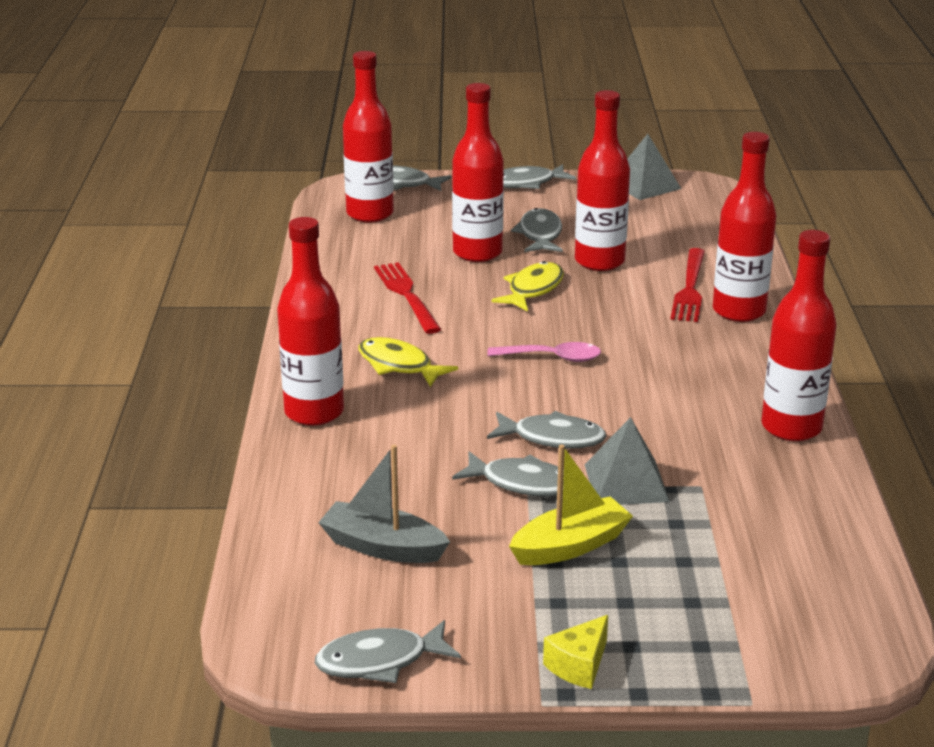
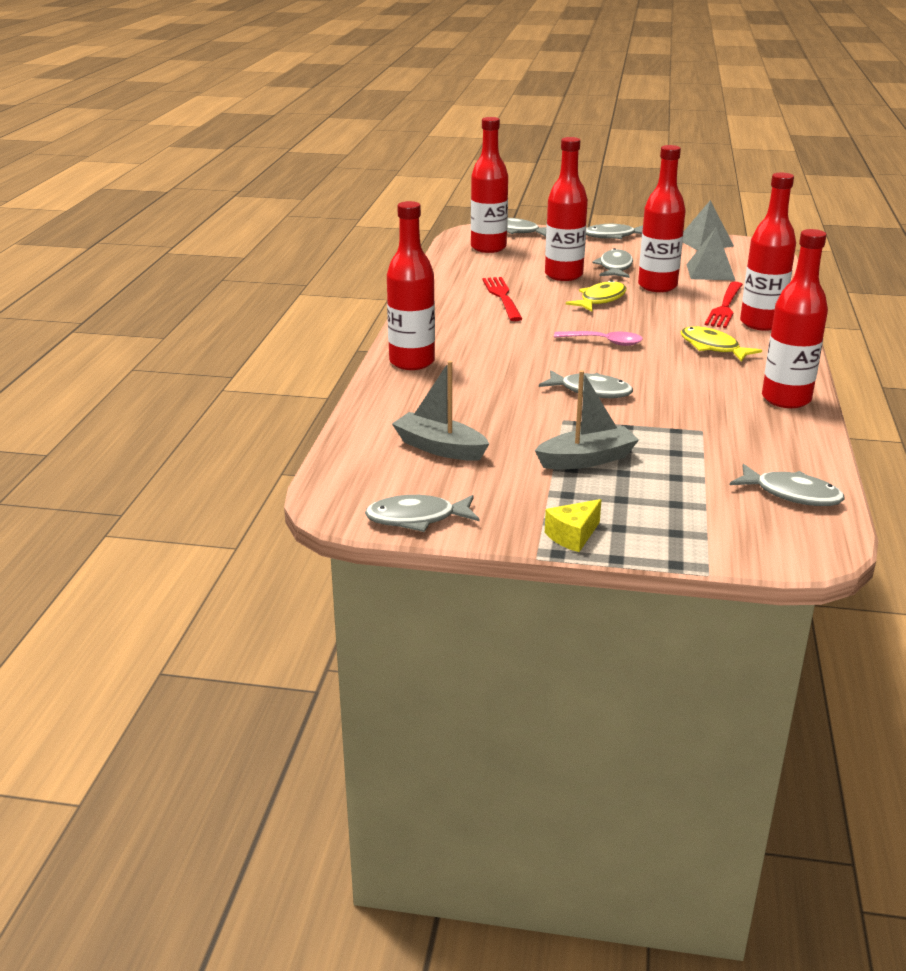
camera: 10 degrees right, 0 degrees up
(399, 365) = (484, 338): yellow fish -> yellow fish (712, 347)
(522, 483) = (559, 417): grey fish -> grey fish (792, 494)
(570, 546) = (587, 459): yellow boat -> grey boat
(626, 483) = (642, 423): grey pyramid -> grey pyramid (710, 272)

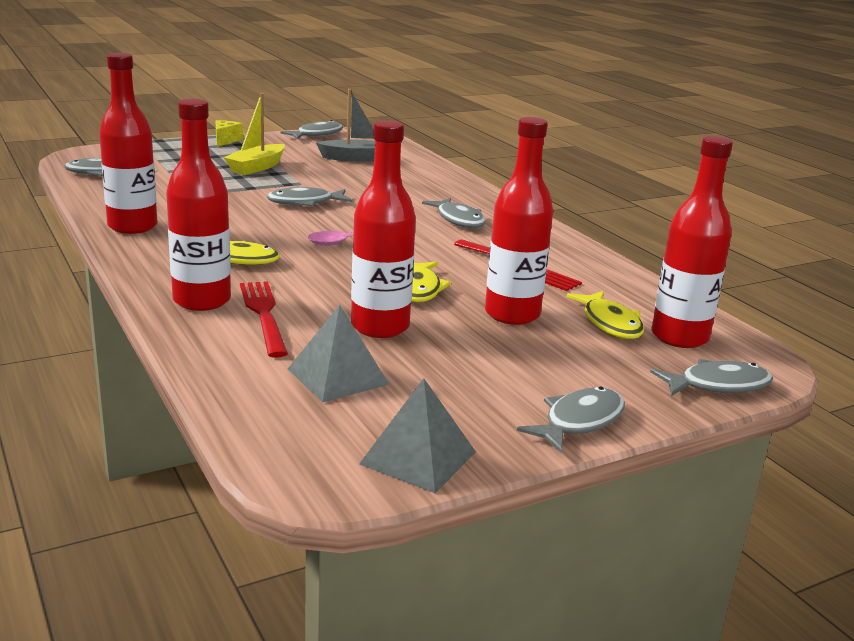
camera: 140 degrees right, 5 degrees down
(412, 362) = (471, 196): red bottle -> none
(513, 260) = (610, 323): none -> yellow fish
(587, 459) = (256, 167): grey boat -> yellow boat
(615, 267) = (474, 347): grey fish -> grey fish (458, 220)

